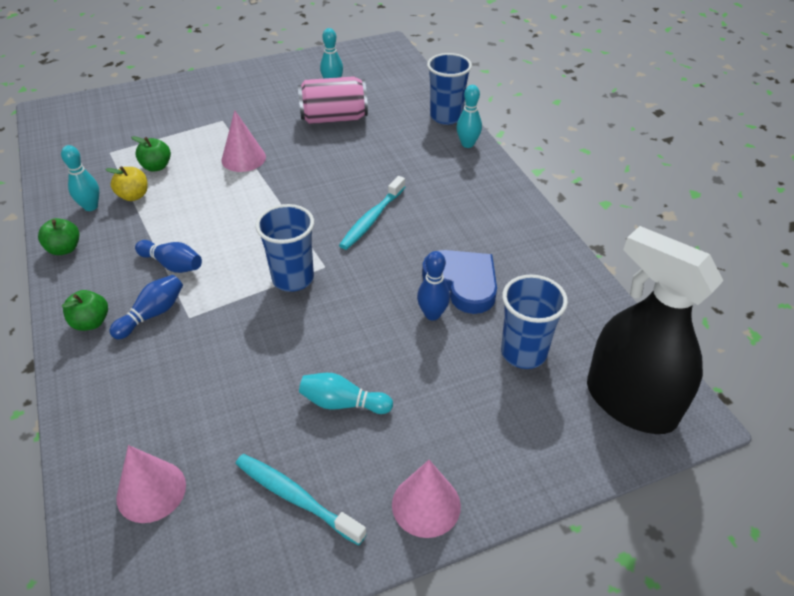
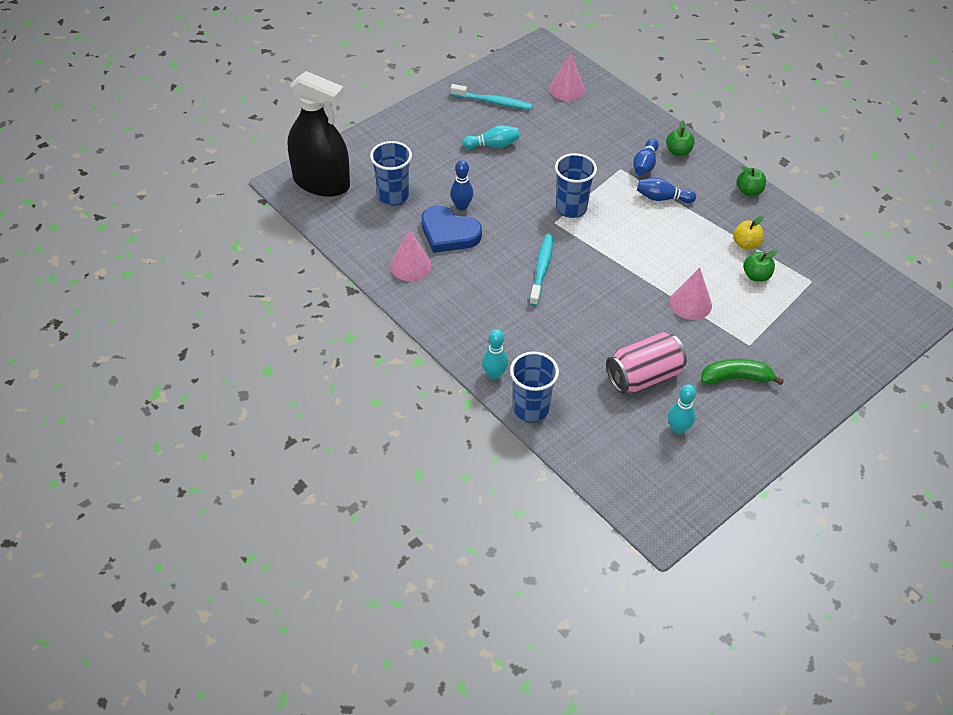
camera: 160 degrees right, 5 degrees up
(91, 207) = (768, 227): turquoise bowling pin -> none
(256, 103) = (736, 378): none -> green banana
(426, 505) = (426, 113): pink cone -> pink cone (410, 265)

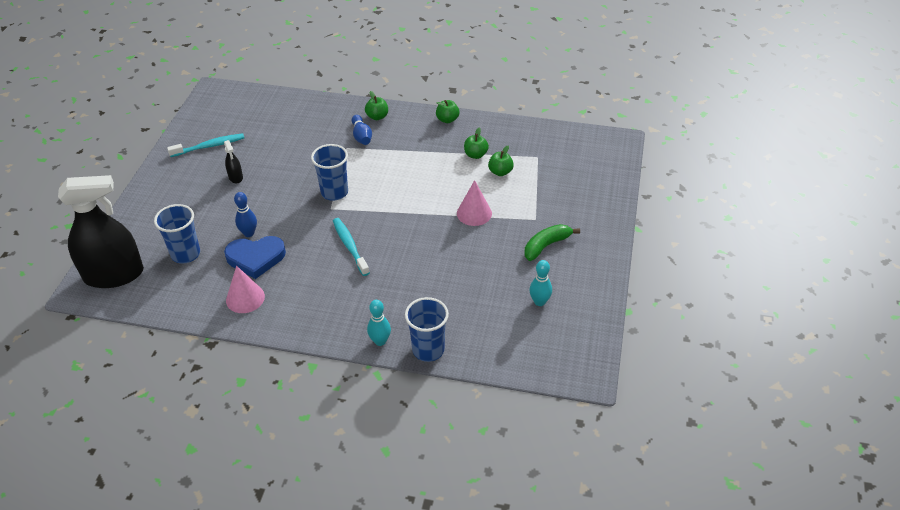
camera: 35 degrees left, 5 degrees down
(493, 145) = (235, 177): turquoise bowling pin -> black spray bottle
(567, 89) = (259, 111): pink cone -> none
(643, 376) = (486, 280): pink can -> none
(662, 198) = (393, 153): blue bowling pin -> none
(746, 244) = (475, 155): yellow apple -> green apple

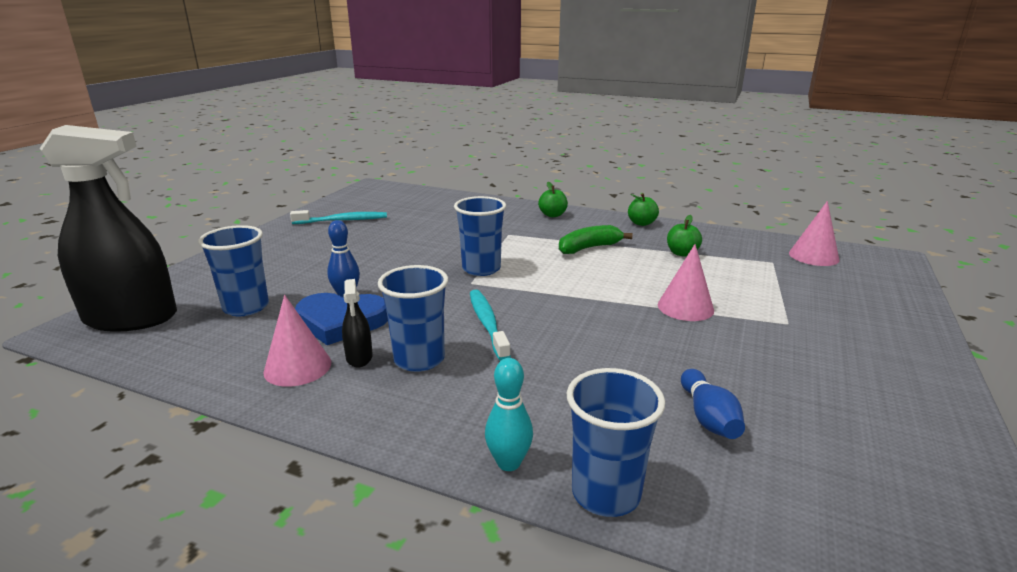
camera: 10 degrees right, 20 degrees down
(235, 177) = (359, 245): black spray bottle -> black spray bottle (359, 357)
(315, 282) = (419, 359): none -> blue cup
(361, 136) = (530, 227): blue bowling pin -> blue bowling pin (708, 418)
(500, 172) = (720, 271): green apple -> none
(539, 302) = (831, 438): turquoise bowling pin -> none
(546, 246) = (818, 357): green banana -> green banana (589, 248)
(567, 146) = (813, 256): none -> pink cone

